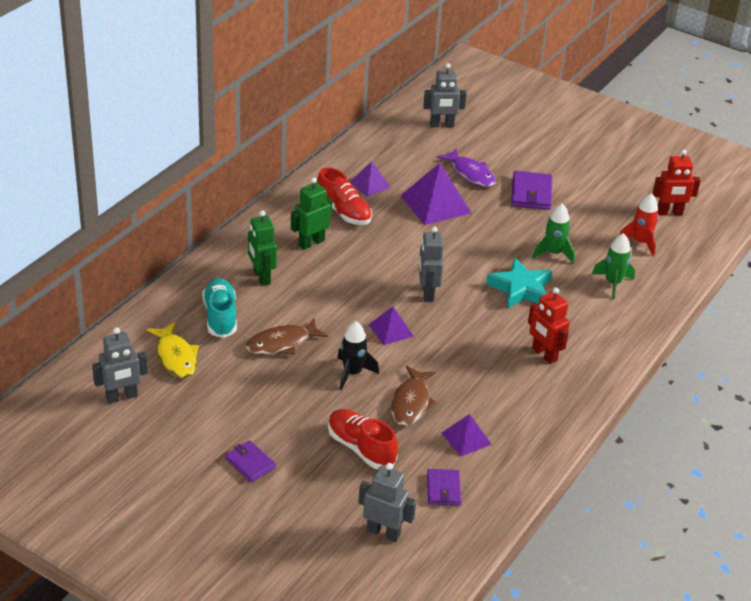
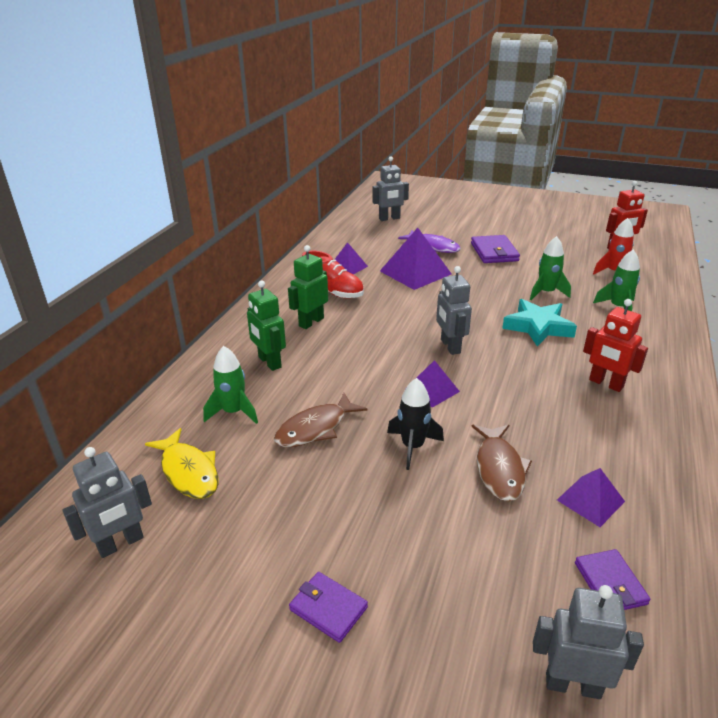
camera: 10 degrees left, 5 degrees down
(220, 317) = (234, 412): turquoise shoe -> green rocket
(361, 448) = (470, 546): red shoe -> none

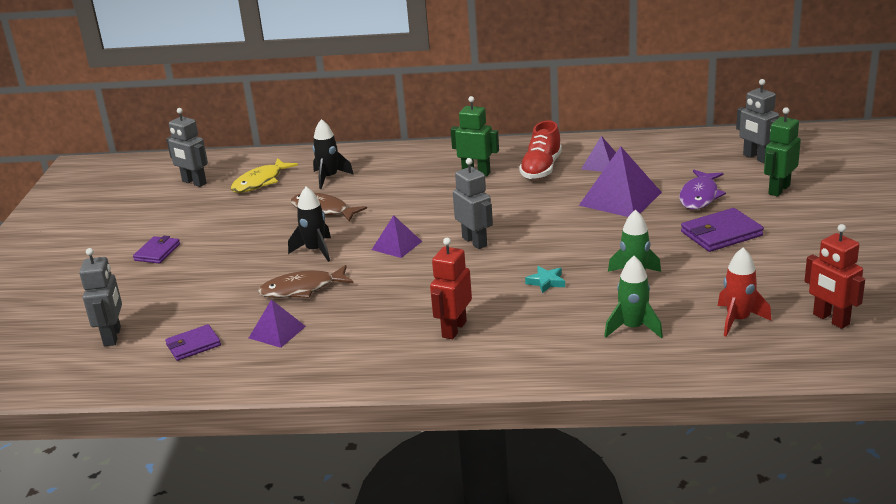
camera: 75 degrees right, 5 degrees down
(234, 412) = (329, 178): green rocket -> black rocket
(269, 362) = (401, 173): green robot -> green robot (778, 189)
(450, 346) = (475, 242): grey robot -> grey robot turned 90 degrees clockwise
(538, 327) = (546, 282): turquoise star -> turquoise star, size x0.50

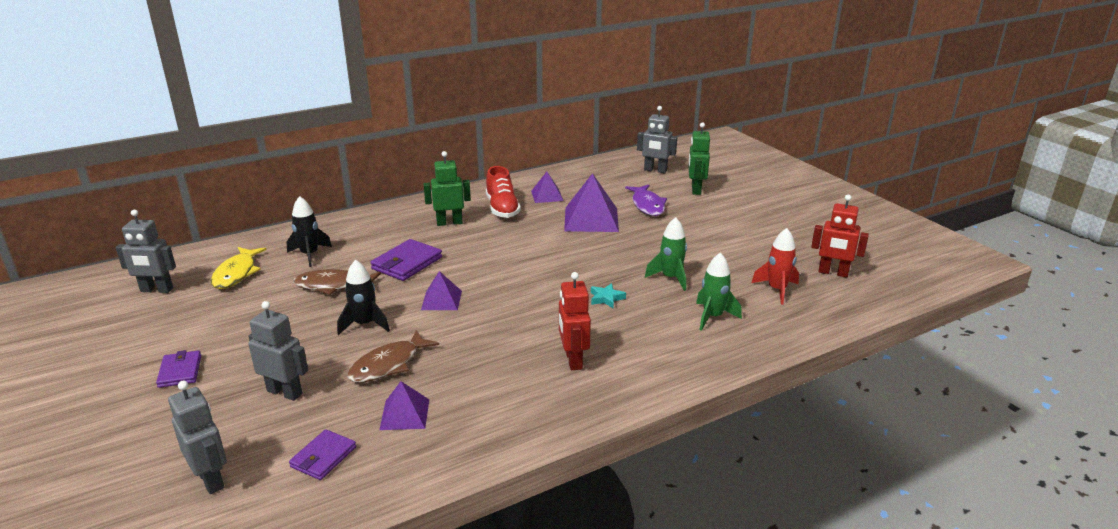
camera: 35 degrees left, 0 degrees up
(475, 242) = (510, 280): grey robot -> grey robot (285, 392)
(721, 234) = (693, 229): purple wallet -> purple wallet (407, 263)

